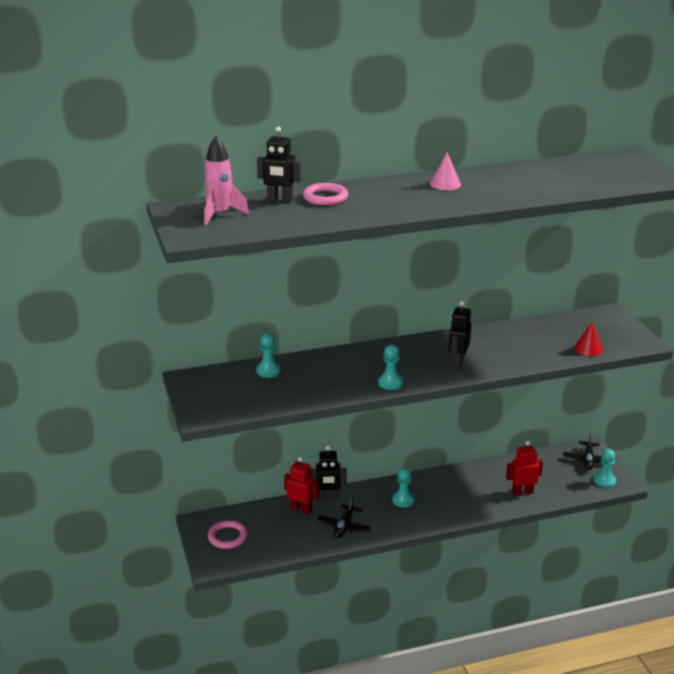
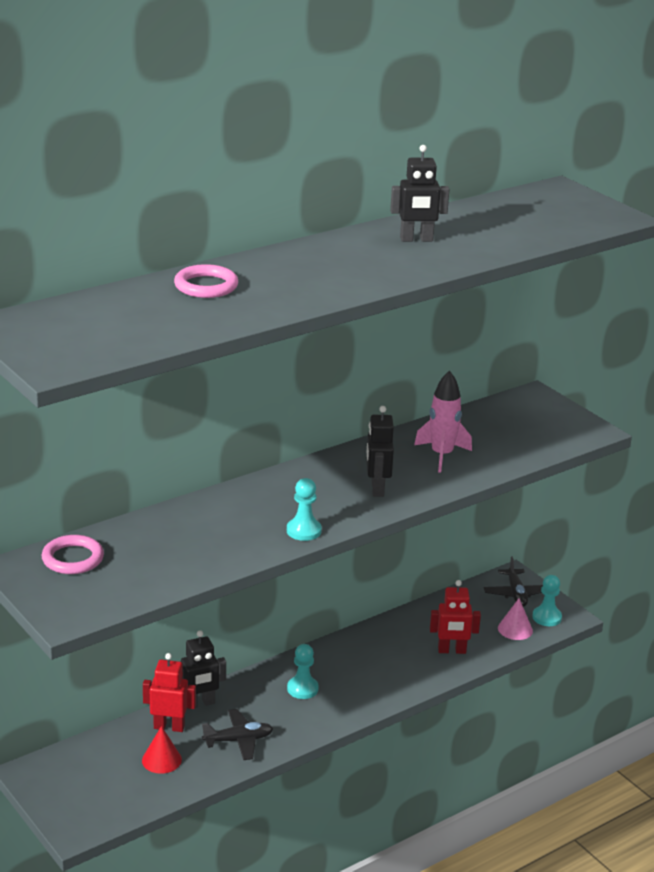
camera: 20 degrees left, 0 degrees up
(220, 214) = (76, 327): pink rocket -> pink rocket (441, 455)
(227, 537) = (82, 785): pink ring -> pink ring (73, 559)
(268, 371) = (128, 538): turquoise pawn -> none
(280, 200) = (146, 296): black robot -> black robot (416, 239)
(344, 527) = (238, 740): black plane -> black plane turned 105 degrees counterclockwise
(445, 184) = (352, 250): pink cone -> pink cone (515, 629)
(522, 492) = (452, 651): red robot -> red robot turned 150 degrees counterclockwise
(588, 349) = (531, 447): red cone -> red cone (161, 760)

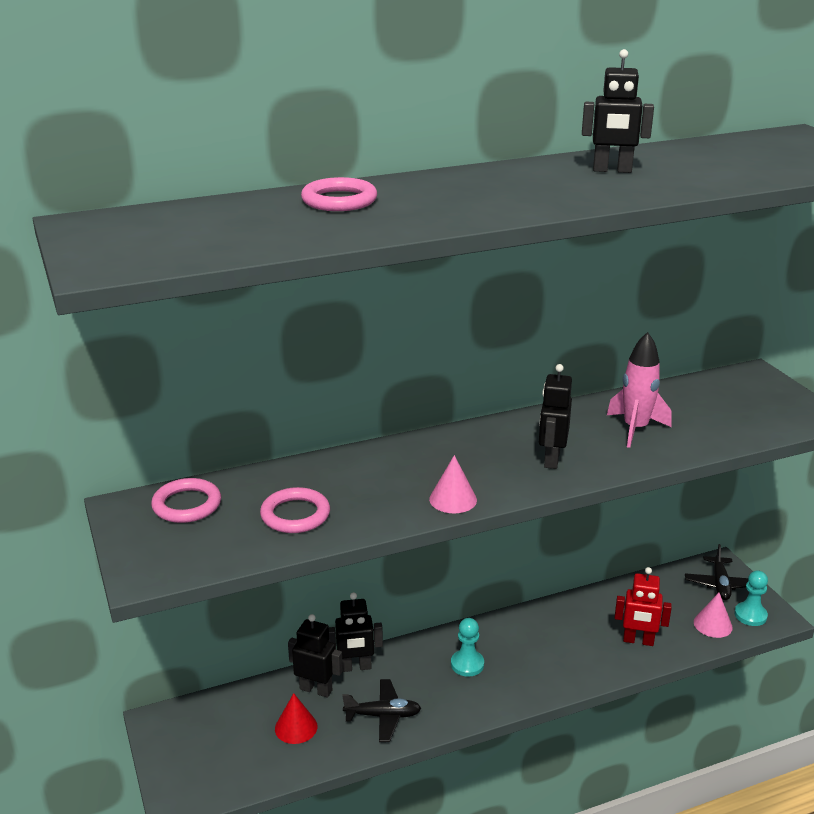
camera: 15 degrees right, 0 degrees up
(169, 727) = (316, 689): red robot -> black robot
(173, 557) = (295, 515): none -> pink ring
(304, 531) = (453, 499): turquoise pawn -> pink cone

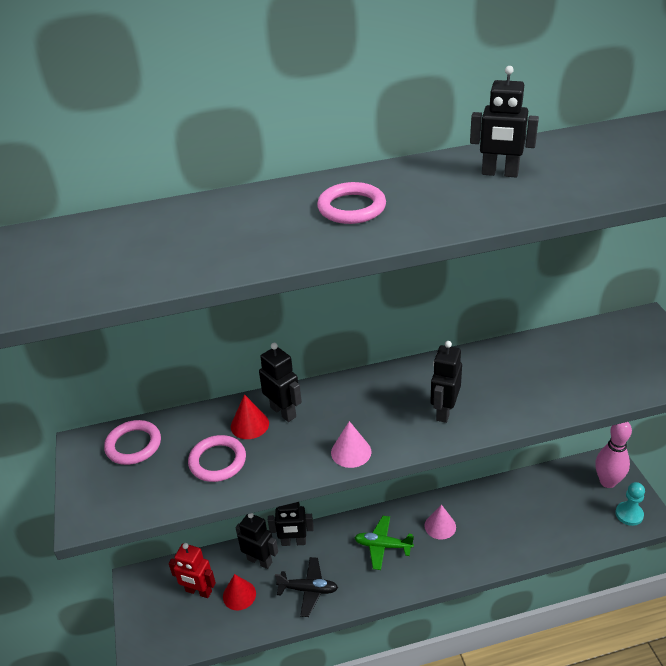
camera: 10 degrees right, 10 degrees up
(326, 480) = (249, 424): none -> red cone
(339, 200) = (237, 214): pink ring -> pink ring (351, 208)
(363, 467) = (283, 412): none -> black robot
(467, 664) = (383, 546): turquoise pawn -> green plane
(635, 429) = (525, 380): pink rocket -> none
(638, 641) = (528, 533): red robot -> red robot (198, 591)
(713, 624) = (594, 521): pink cone -> pink cone (440, 526)
(720, 584) = (607, 482): black plane -> pink bowling pin

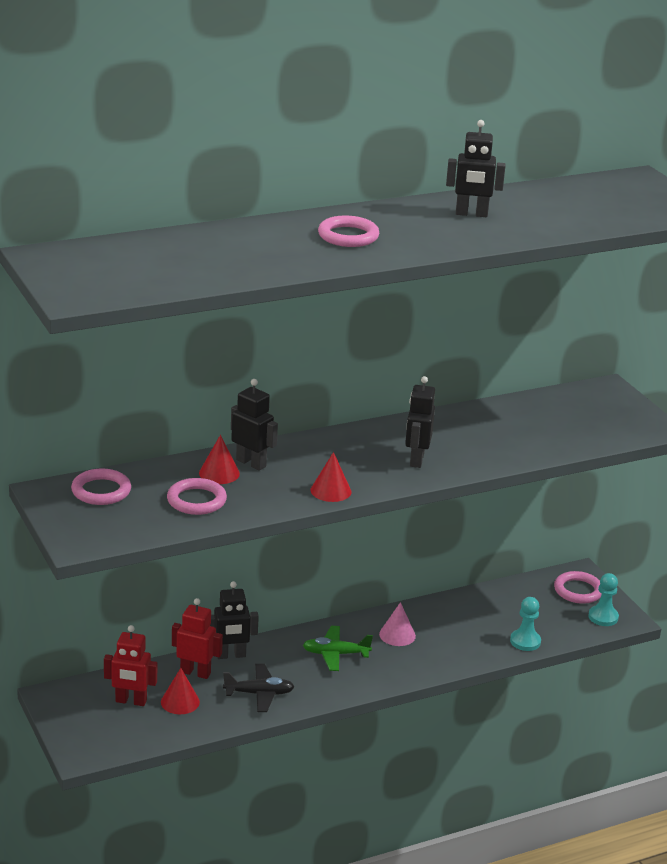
camera: 15 degrees left, 10 degrees down
(260, 560) = (195, 672): black robot -> red robot
(351, 452) = (330, 491): pink cone -> red cone
(554, 540) = (525, 641): none -> turquoise pawn
(607, 482) = (578, 590): pink bowling pin -> pink ring

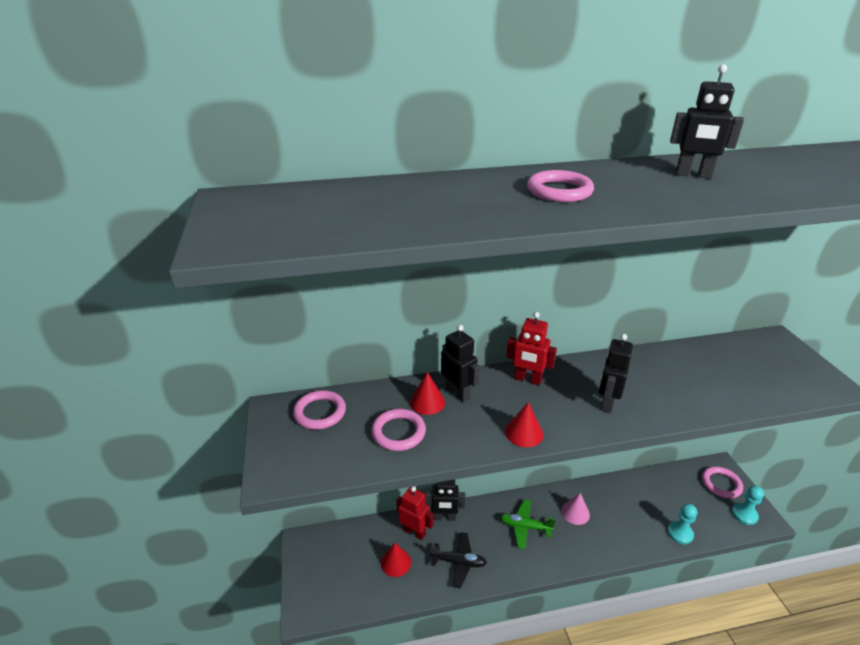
camera: 15 degrees right, 5 degrees up
(131, 701) = (359, 556): red robot -> red robot (527, 380)

